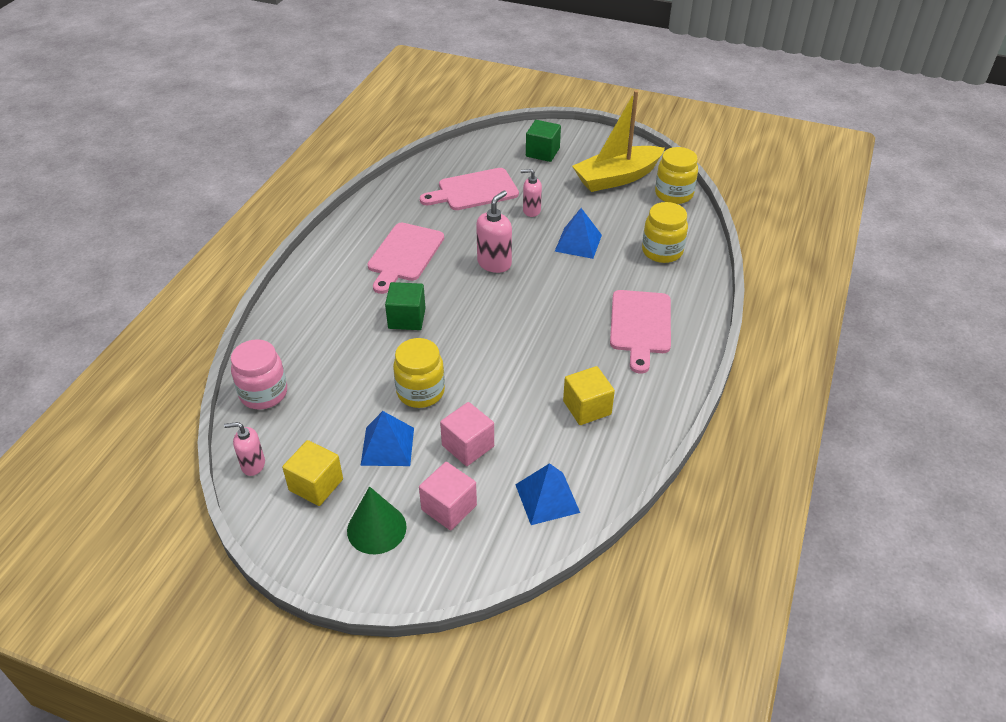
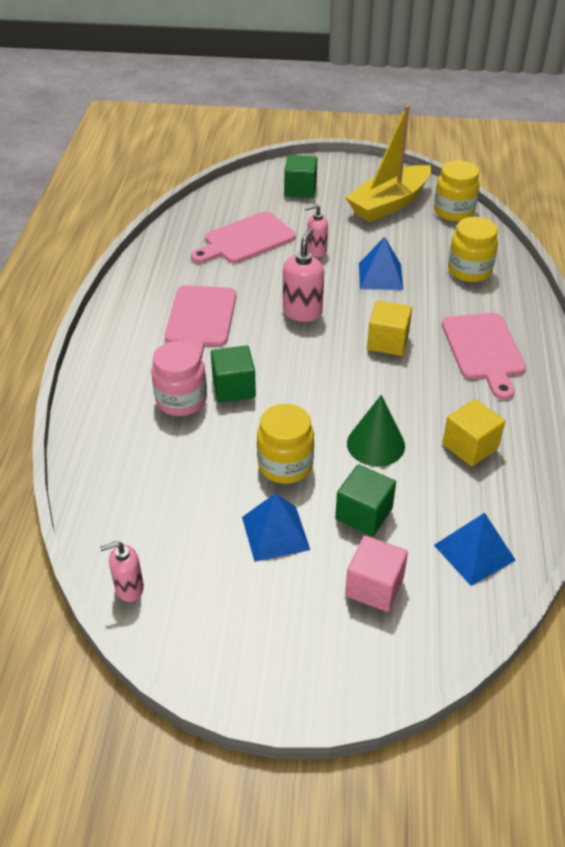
camera: 15 degrees left, 0 degrees up
(263, 393) = (106, 503): pink jar -> pink jar (181, 400)
(316, 485) = (213, 595): yellow cube -> yellow cube (387, 342)
(376, 528) = (305, 629): green cone -> green cone (375, 444)
(468, 446) = (364, 514): pink cube -> green cube

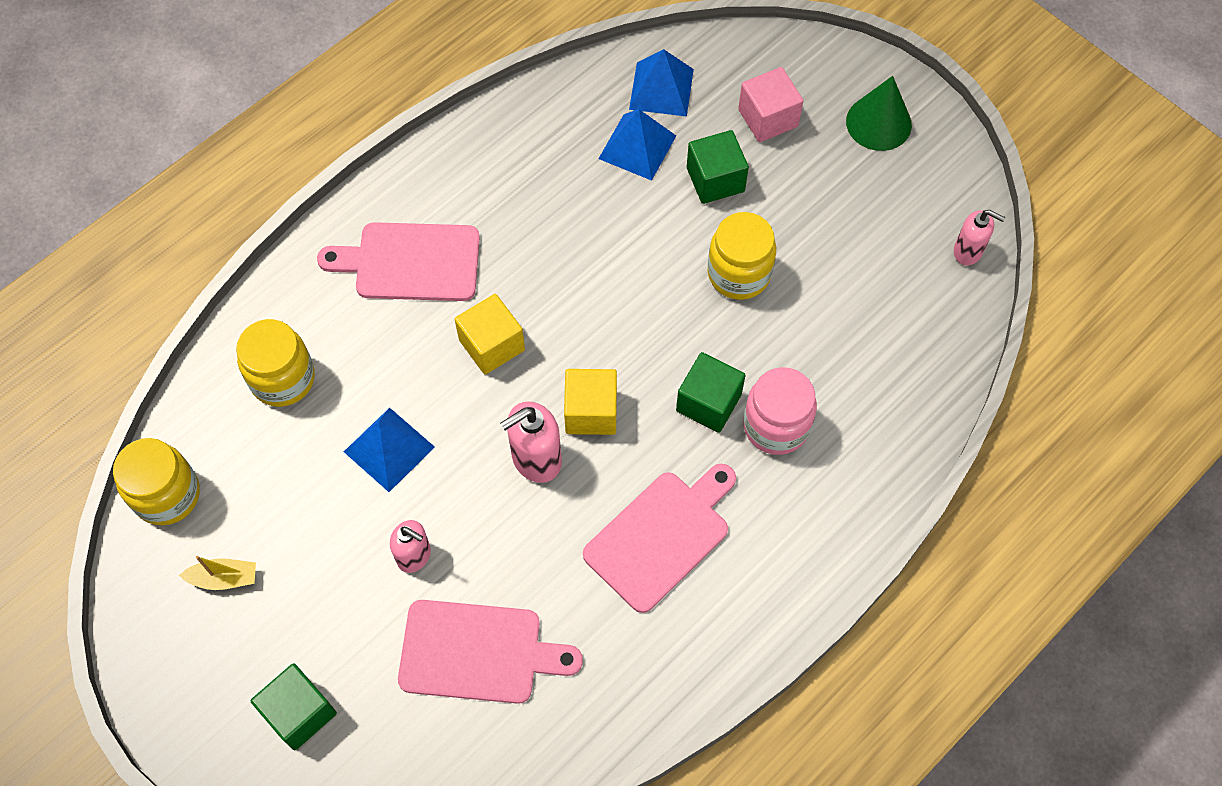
camera: 140 degrees left, 20 degrees up
(275, 533) = (806, 215): blue pyramid -> blue pyramid (637, 147)
(375, 444) = (635, 236): green cone -> green cone (878, 123)
(389, 204) = (224, 578): yellow boat -> yellow boat, size x0.41
(470, 446) = (554, 174): yellow cube -> yellow cube (591, 412)
(483, 350) = (410, 262): pink cutting board -> pink cutting board turned 120 degrees counterclockwise

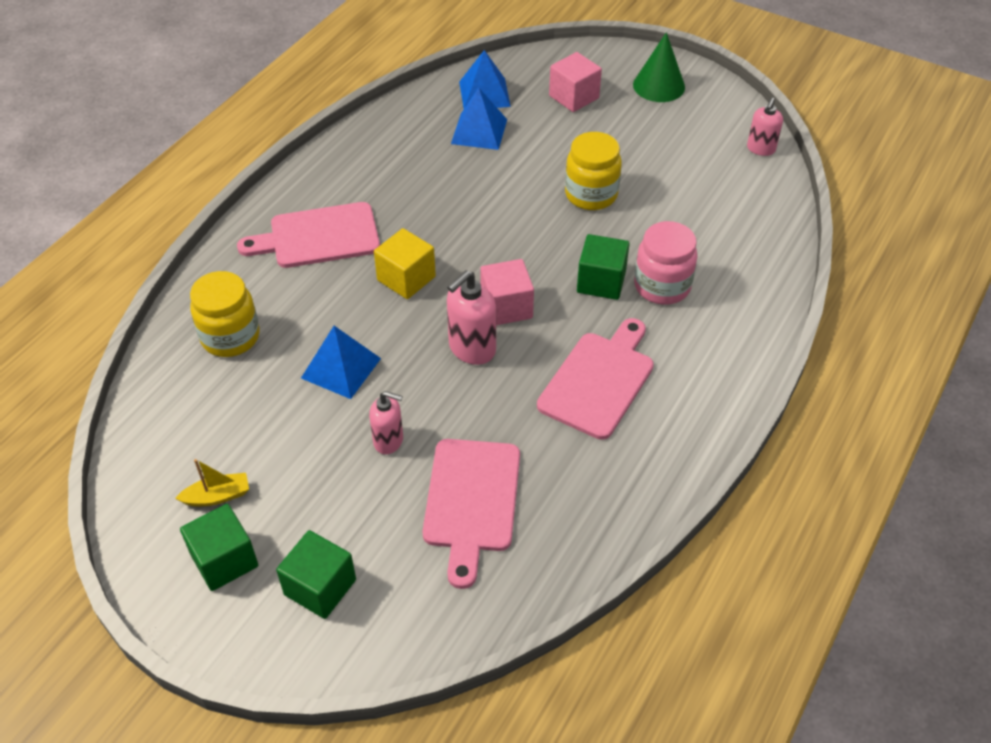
camera: 15 degrees left, 15 degrees down
(167, 495) = (146, 444): yellow jar -> none
(478, 652) = (471, 501): pink cutting board -> pink cutting board turned 105 degrees clockwise
(591, 412) = (506, 307): yellow cube -> pink cube
(715, 180) = (548, 140): green cube -> green cube (224, 560)
(968, 251) = (760, 149): pink soap dispenser -> pink soap dispenser turned 105 degrees clockwise

